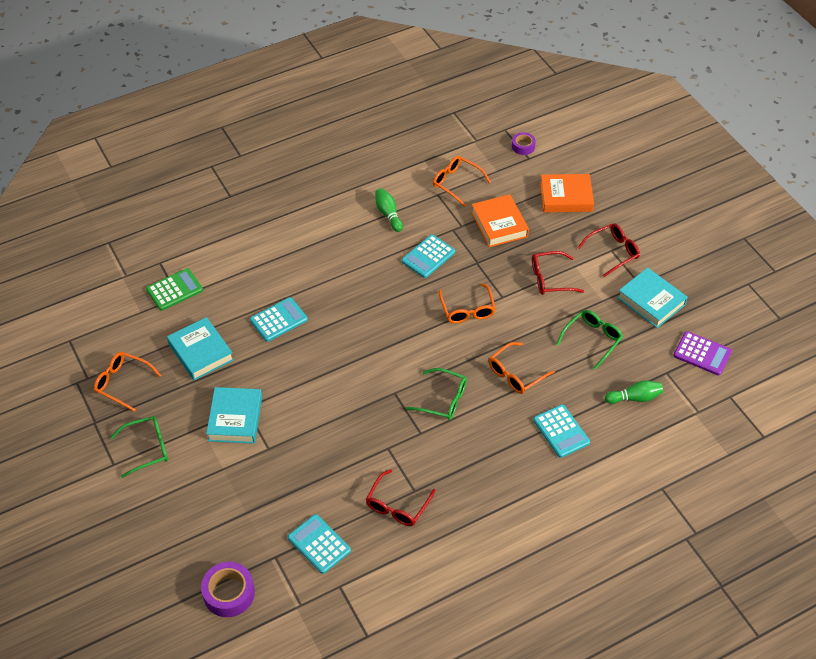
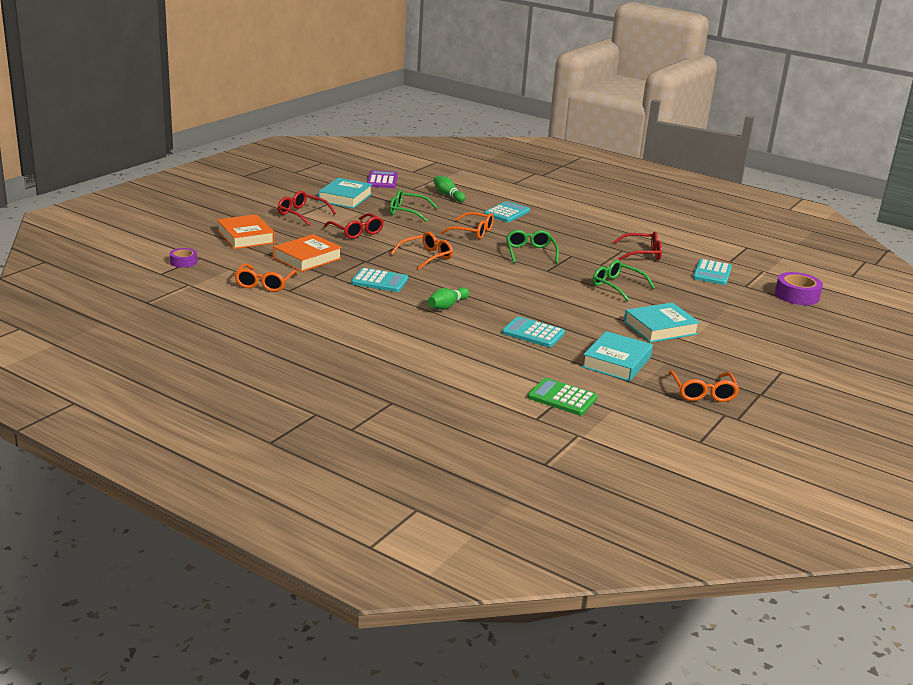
camera: 120 degrees left, 25 degrees down
(147, 448) = (744, 359): green glasses -> green glasses (617, 286)
(388, 214) = (339, 308): green bowling pin -> green bowling pin (447, 306)

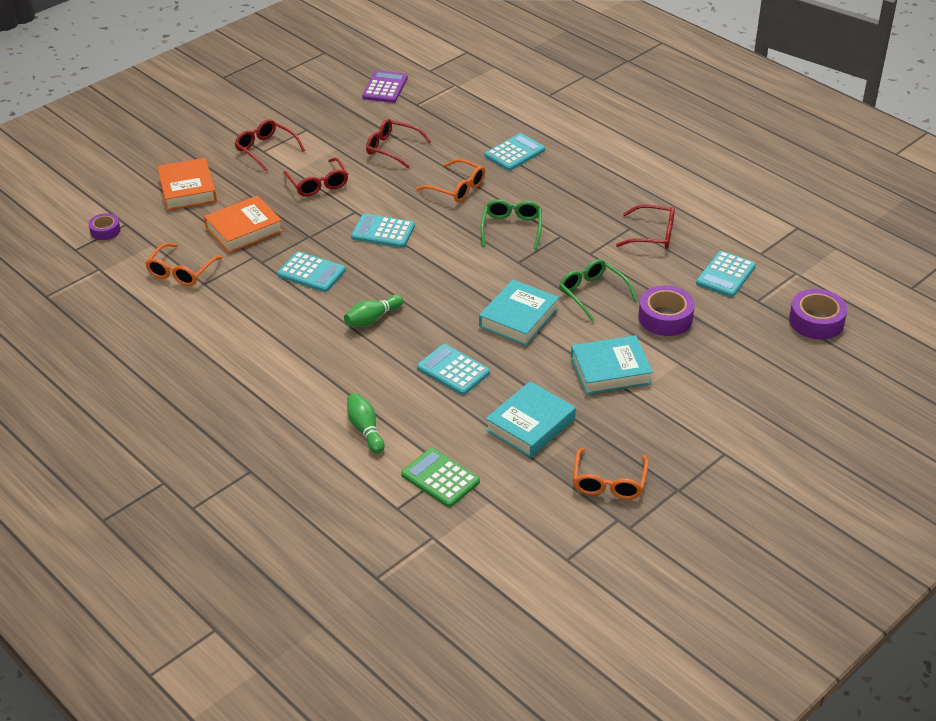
camera: 15 degrees right, 15 degrees up
(345, 198) = (328, 120): turquoise book -> turquoise book (519, 318)
(407, 212) = (392, 148): green glasses -> red glasses
(426, 257) = (383, 232): orange glasses -> turquoise calculator
(448, 195) = (455, 118): green bowling pin -> green bowling pin (365, 430)
(682, 297) = (665, 318): none -> purple tape

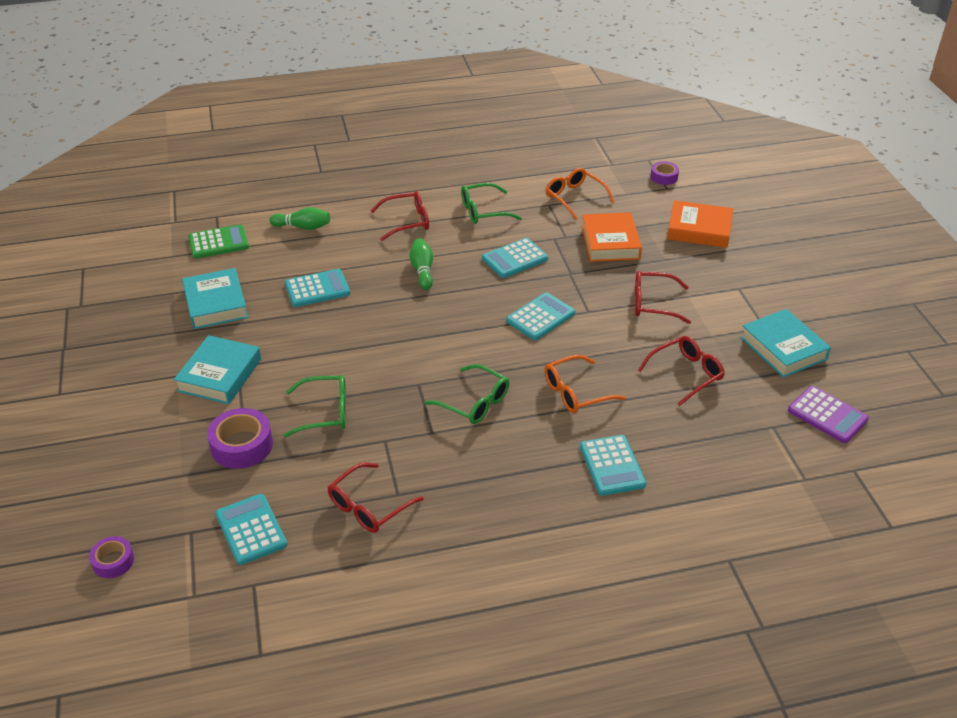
camera: 120 degrees right, 0 degrees up
(246, 319) = (483, 211): none -> green glasses
(265, 149) = (740, 290): red glasses -> red glasses (407, 221)
(519, 318) = (341, 350): turquoise book -> turquoise book (783, 348)
(609, 482) = (115, 317): orange glasses -> none
(816, 321) = (113, 561): purple tape -> purple tape, size x0.59

